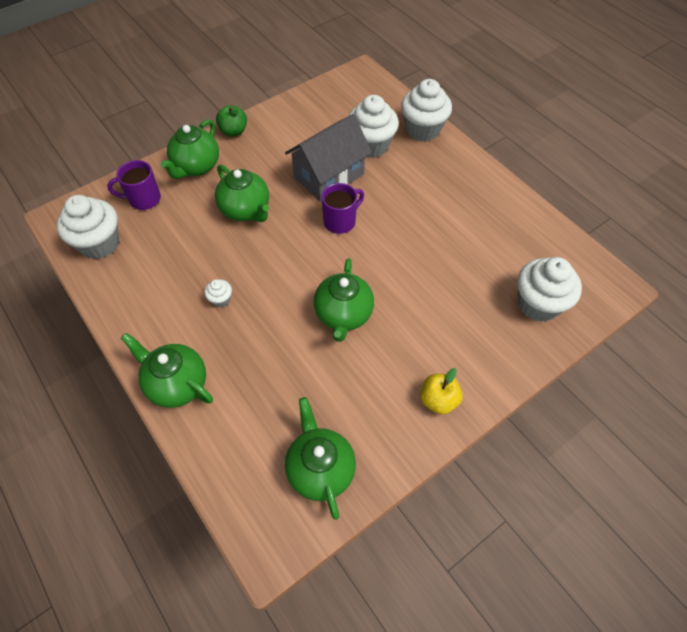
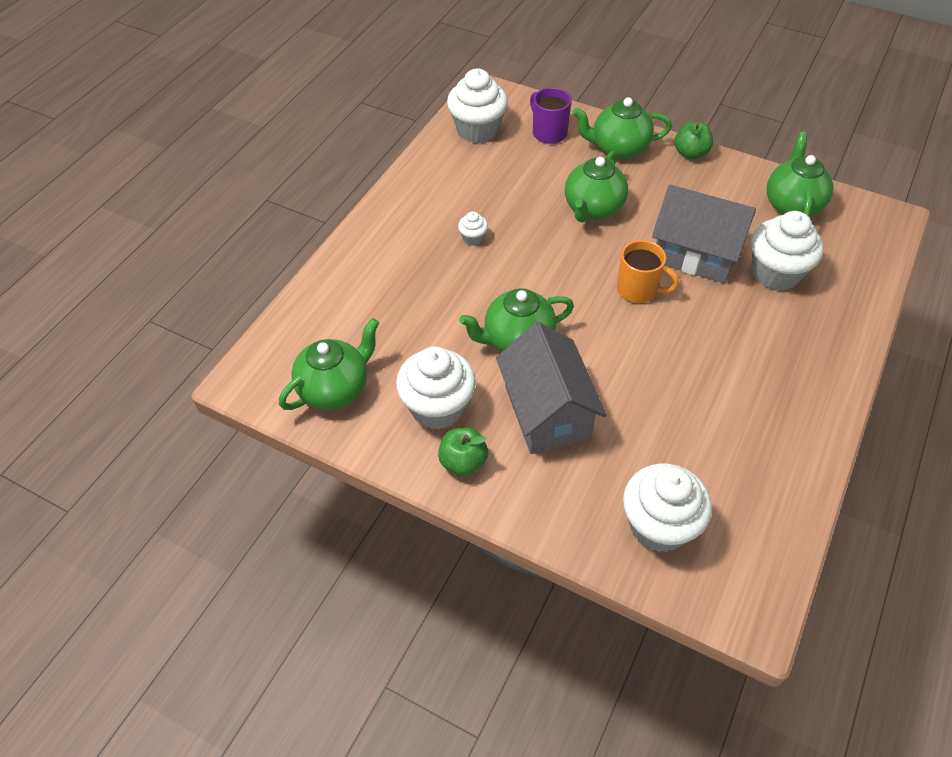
camera: 65 degrees right, 5 degrees down
(176, 384) = (366, 249): green teapot -> green teapot (792, 204)
(340, 221) = (638, 290): purple mug -> orange mug
(419, 326) = (547, 412): none -> grey house
(423, 130) = (849, 313): white cupcake -> white cupcake (437, 407)
(438, 400) = (463, 462): yellow apple -> green apple

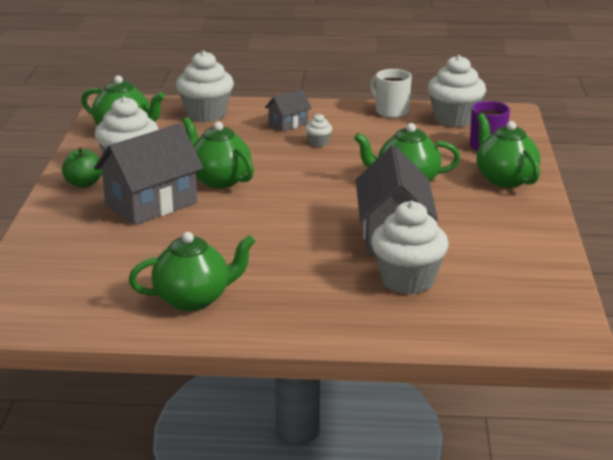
camera: 65 degrees right, 25 degrees down
(411, 245) = (288, 124): none -> grey house
(431, 163) = (391, 111): none -> white mug
(638, 290) = (321, 218): orange mug -> none
(659, 526) = (62, 266): white cupcake -> white cupcake (206, 114)
(690, 153) = (541, 213): green apple -> none
(792, 204) = (524, 277): green teapot -> green teapot (194, 299)

